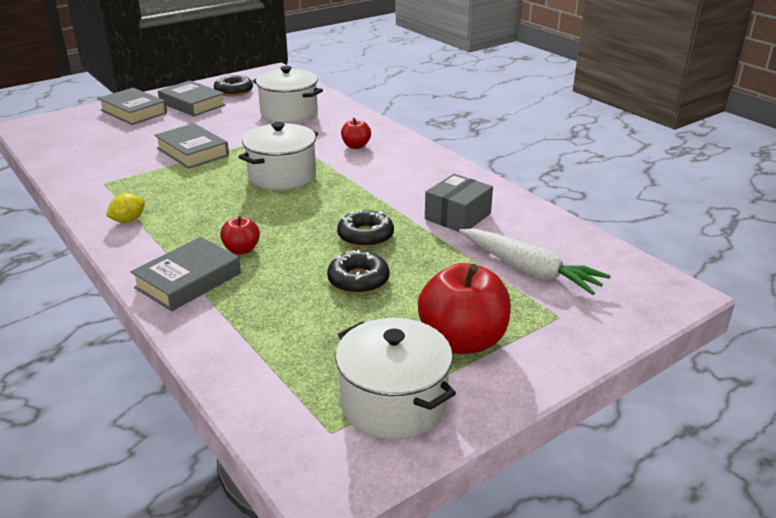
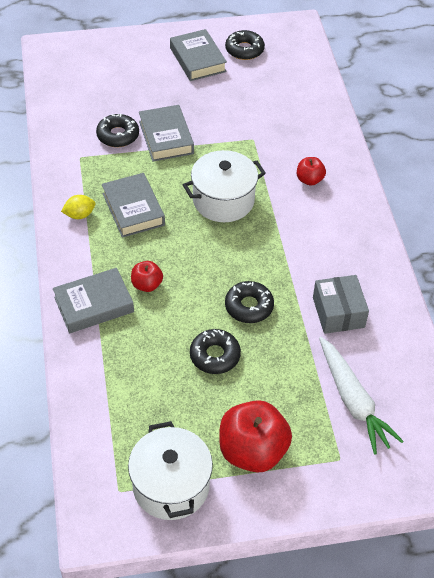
camera: 25 degrees right, 20 degrees up
(134, 112) = (142, 56): grey book -> grey book (133, 209)
(139, 161) = (118, 135): none -> black donut
(289, 113) = (277, 104): white pot -> none
(457, 216) = (338, 312): grey box -> grey box turned 75 degrees counterclockwise

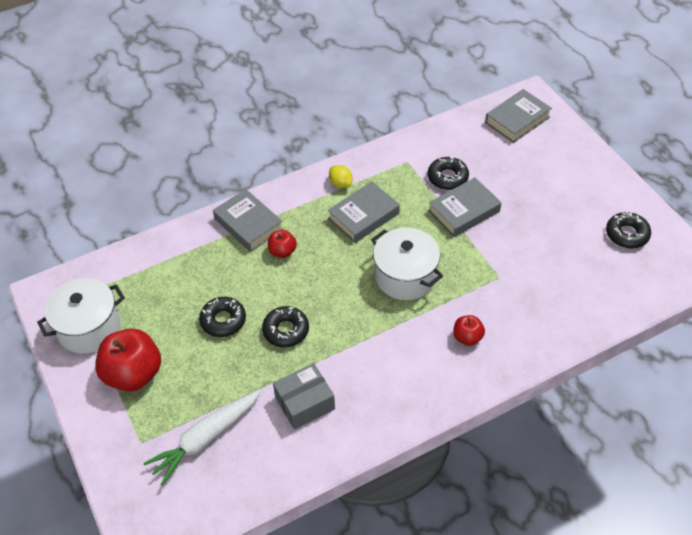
camera: 75 degrees right, 0 degrees up
(197, 60) = (586, 202): grey book -> grey book (517, 120)

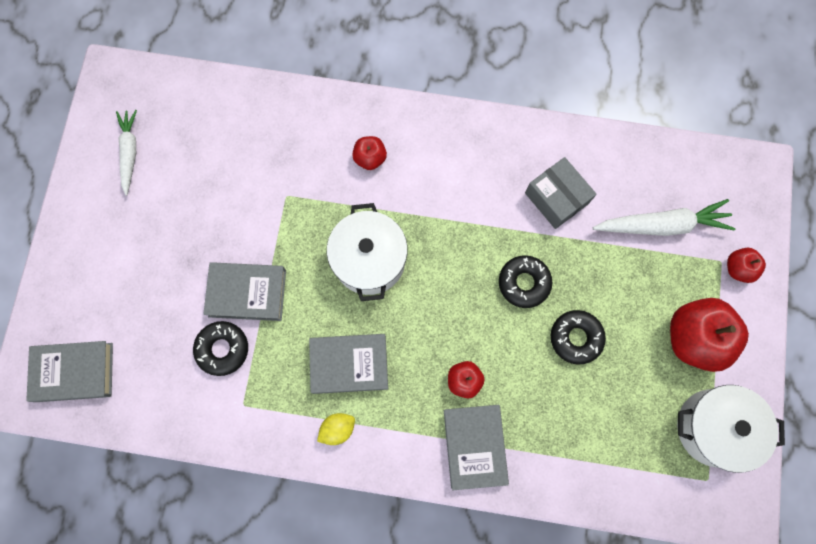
camera: 145 degrees left, 25 degrees up
(123, 446) = (738, 268): none -> red apple
(305, 403) = (556, 198): grey box -> grey box turned 45 degrees clockwise
(340, 184) = (337, 429): yellow lemon -> yellow lemon turned 60 degrees clockwise
(627, 234) = (130, 152): black donut -> white carrot

